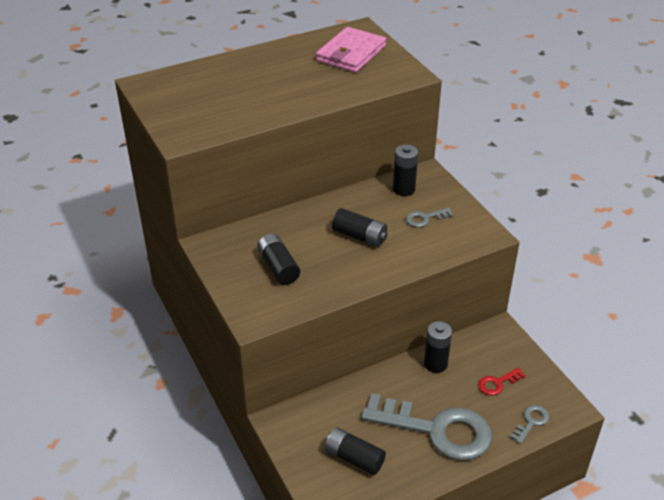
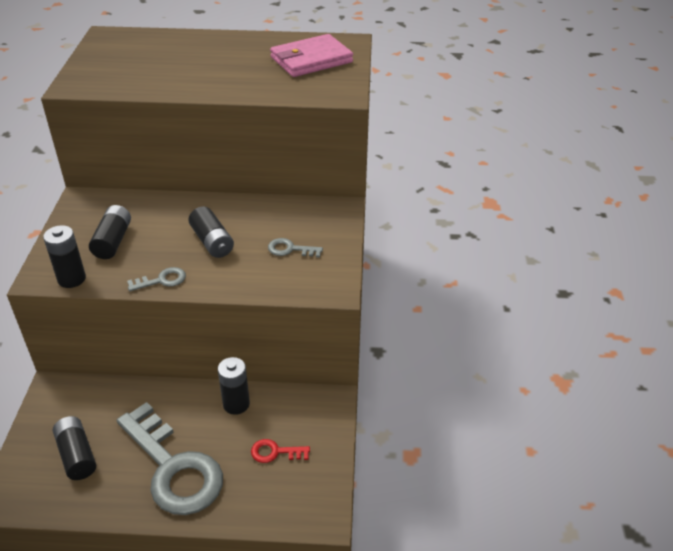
camera: 30 degrees right, 0 degrees up
(404, 189) = (301, 215): black battery -> black battery (71, 279)
(531, 422) = (269, 508): grey key -> grey key (162, 280)

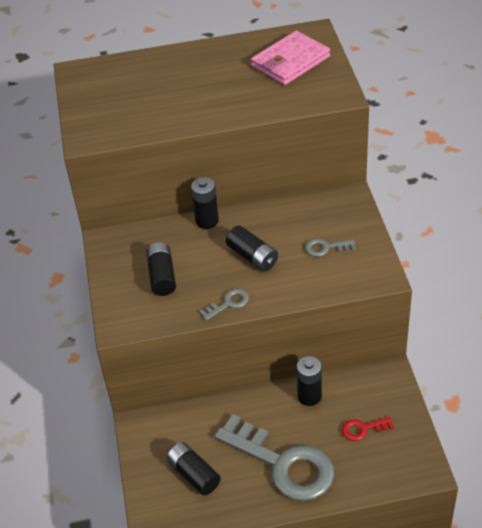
camera: 10 degrees left, 5 degrees up
(71, 279) = (147, 321): black battery -> black battery (207, 221)

